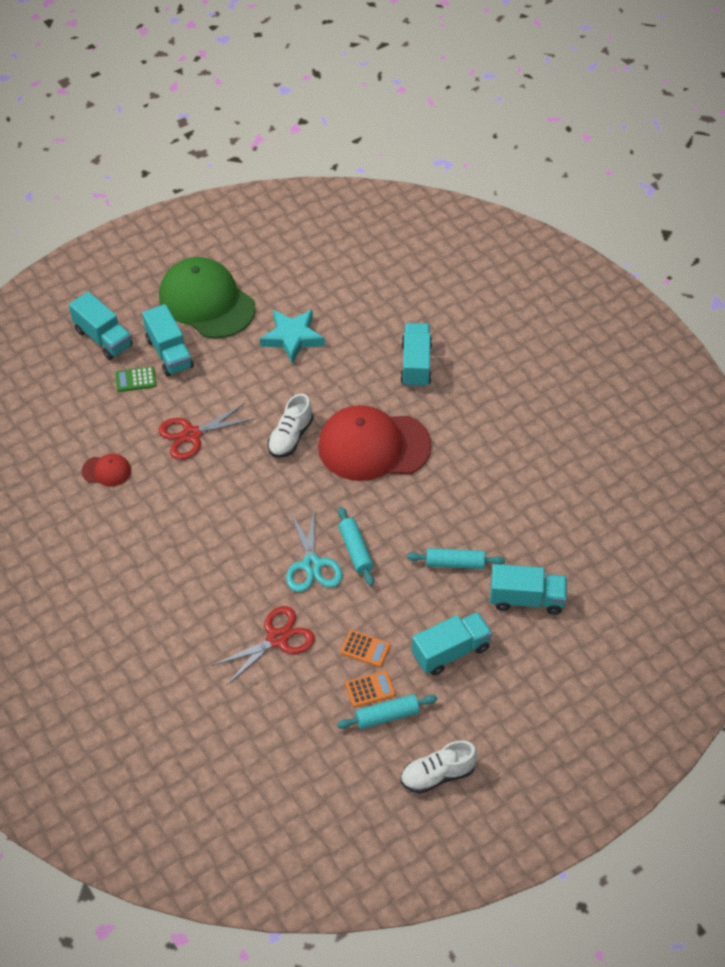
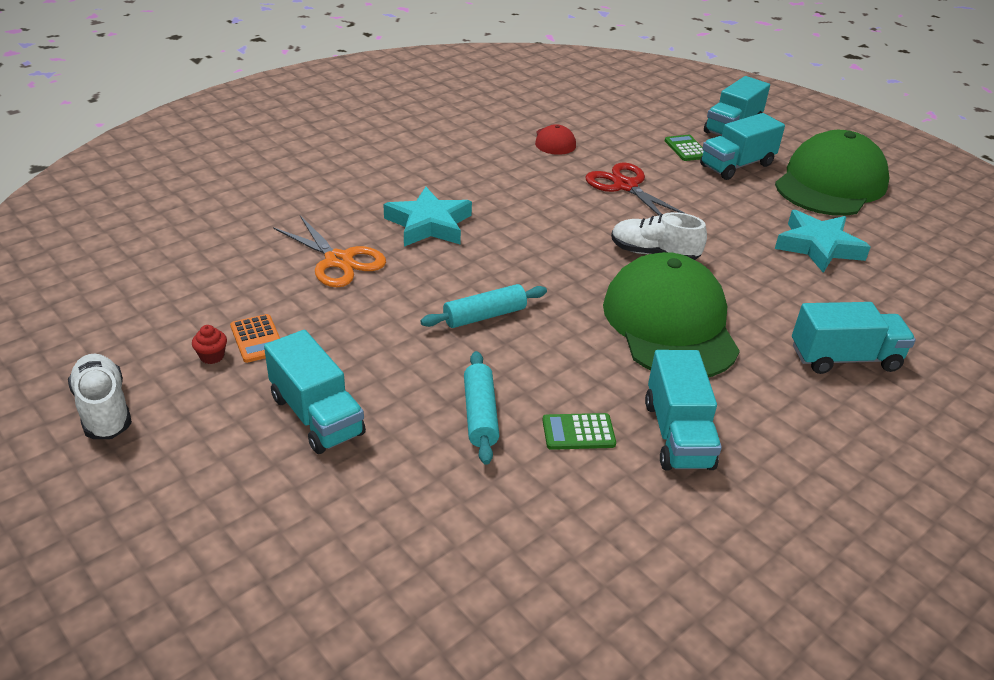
camera: 80 degrees right, 15 degrees down
(232, 576) = (429, 224): none -> turquoise star
(277, 639) = (339, 261): red scissors -> orange scissors
(312, 565) = (454, 281): turquoise scissors -> none
(365, 649) = (323, 332): orange calculator -> none
(373, 446) = (669, 323): red cap -> green cap
(387, 716) = (212, 356): turquoise rolling pin -> red cupcake
(473, 515) = (578, 432): none -> green calculator
(526, 599) = (421, 504): turquoise truck -> turquoise truck (677, 434)

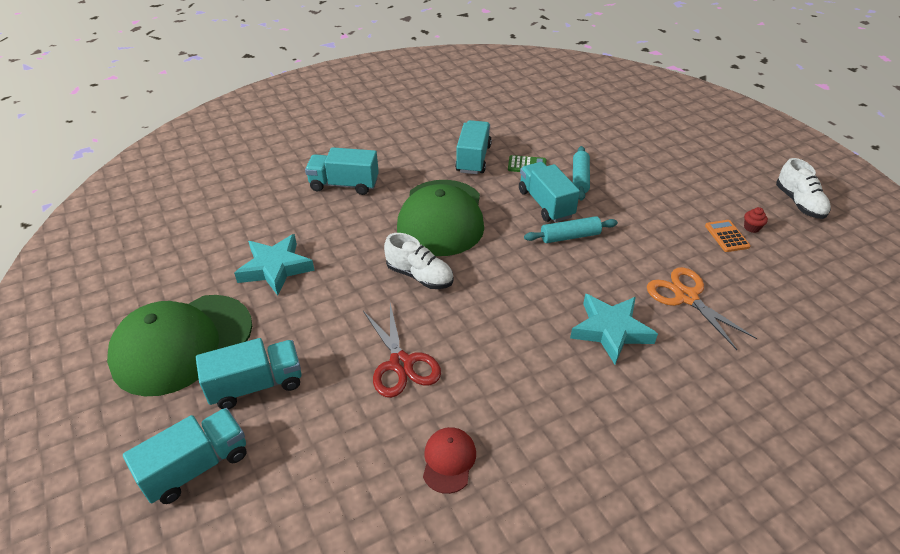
camera: 165 degrees left, 5 degrees up
(316, 415) = (673, 187): turquoise truck -> turquoise truck (545, 204)
(686, 149) = (291, 425): green calculator -> none

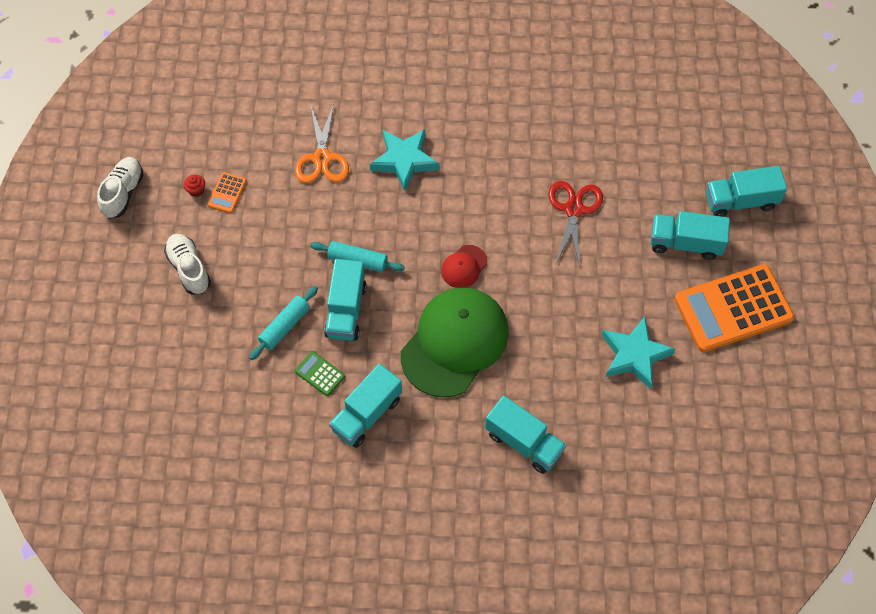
camera: 150 degrees left, 20 degrees up
(182, 344) = (733, 309): green cap -> orange calculator
(419, 276) = (515, 283): white shoe -> white shoe (189, 269)
(449, 460) = (579, 129): red cap -> red cap (464, 267)

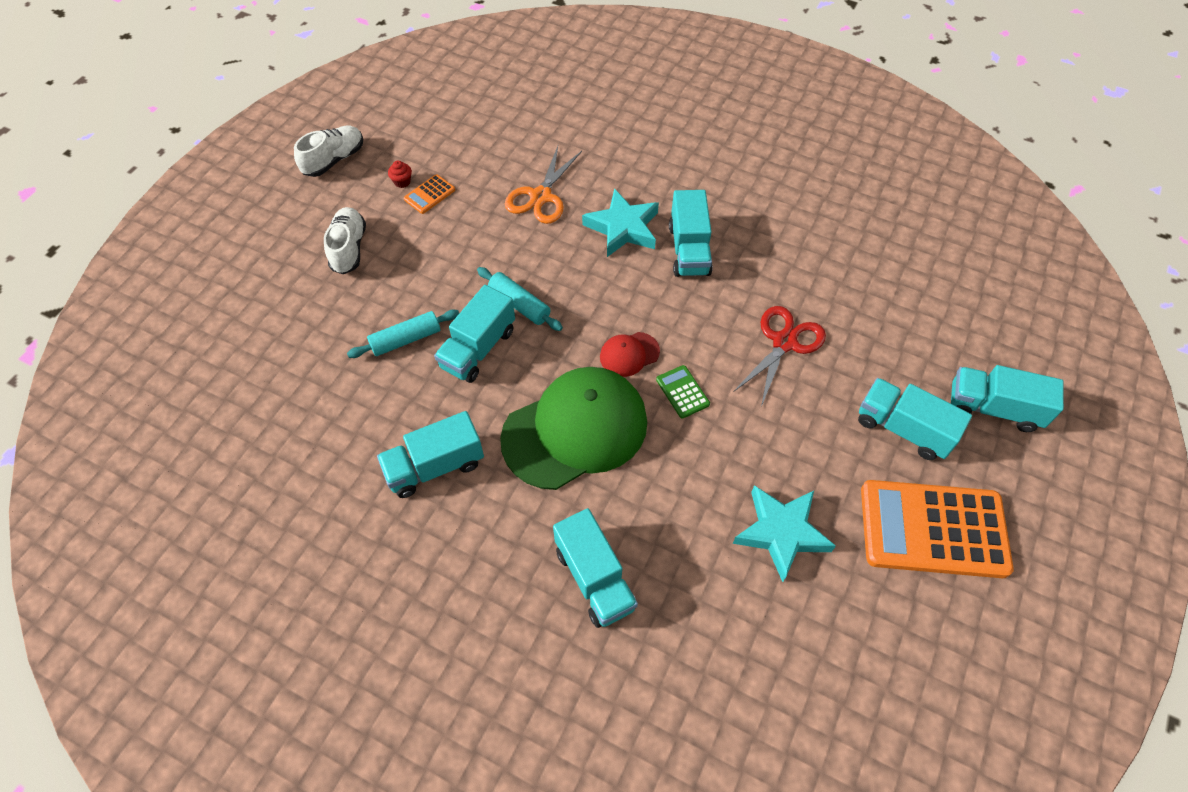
camera: 25 degrees right, 5 degrees down
(320, 374) = (411, 402): green calculator -> green calculator (682, 392)
(466, 159) = (689, 250): none -> turquoise truck

